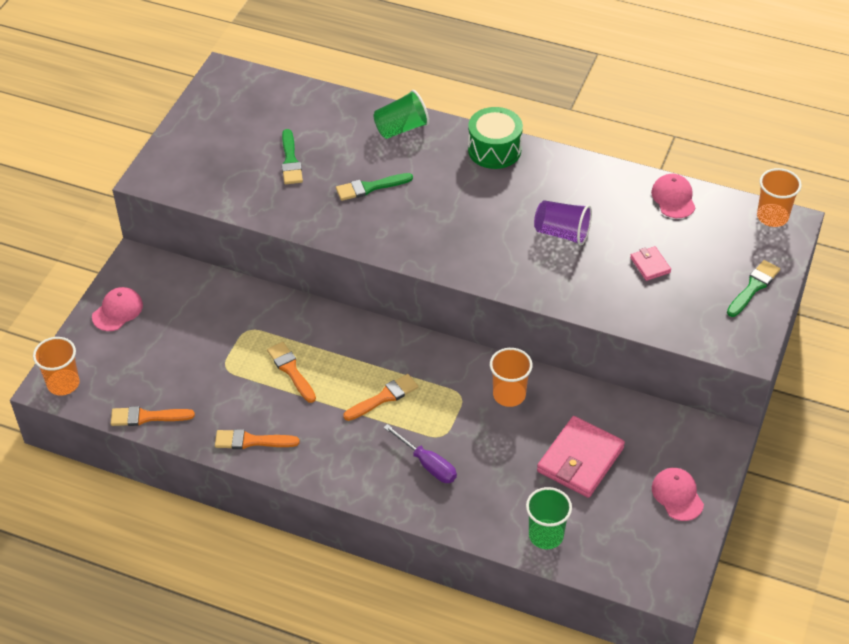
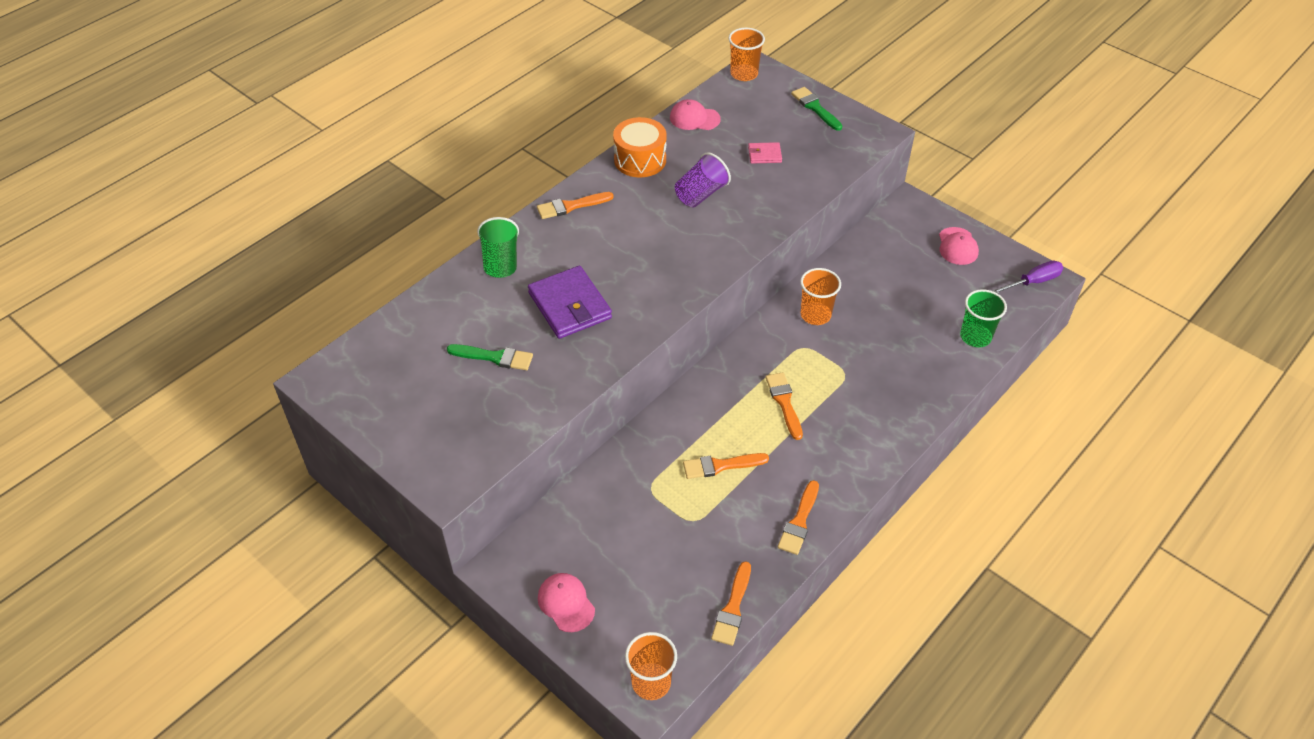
camera: 70 degrees left, 0 degrees up
(370, 187) = (570, 306): green brush -> purple wallet
(427, 464) = (874, 393): purple screwdriver -> purple screwdriver (1033, 282)
(494, 150) = (571, 206): green drum -> orange brush
(580, 460) = (903, 291): pink wallet -> none
(586, 177) = (640, 160): none -> orange drum
(677, 495) = (957, 246): pink cap -> pink cap turned 90 degrees counterclockwise

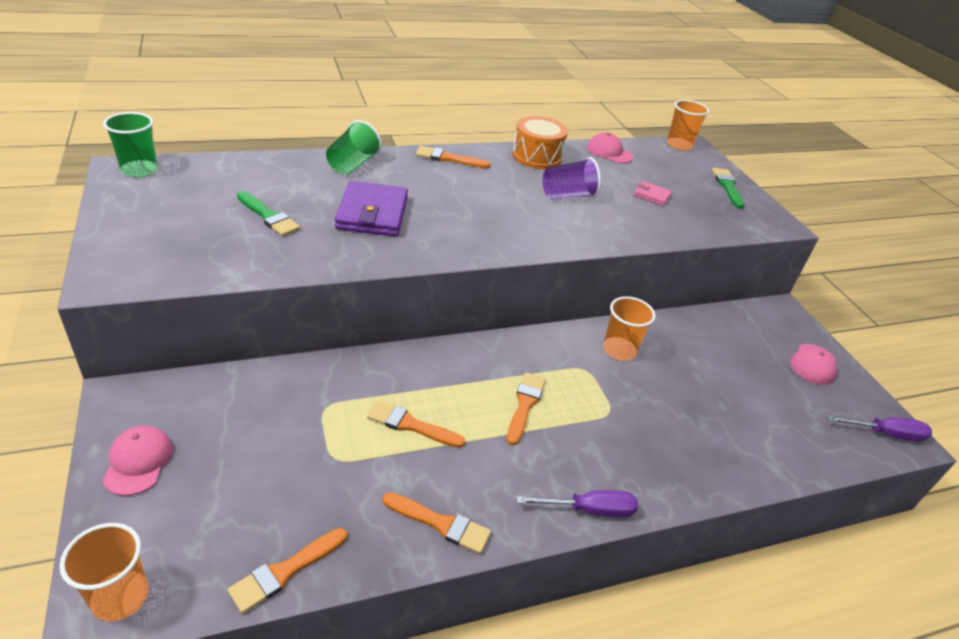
camera: 25 degrees right, 10 degrees down
(799, 521) = (441, 524): orange brush -> orange brush turned 120 degrees counterclockwise
(882, 456) = (589, 510): none -> purple screwdriver
(975, 337) = (783, 451): green cup -> green cup (139, 170)

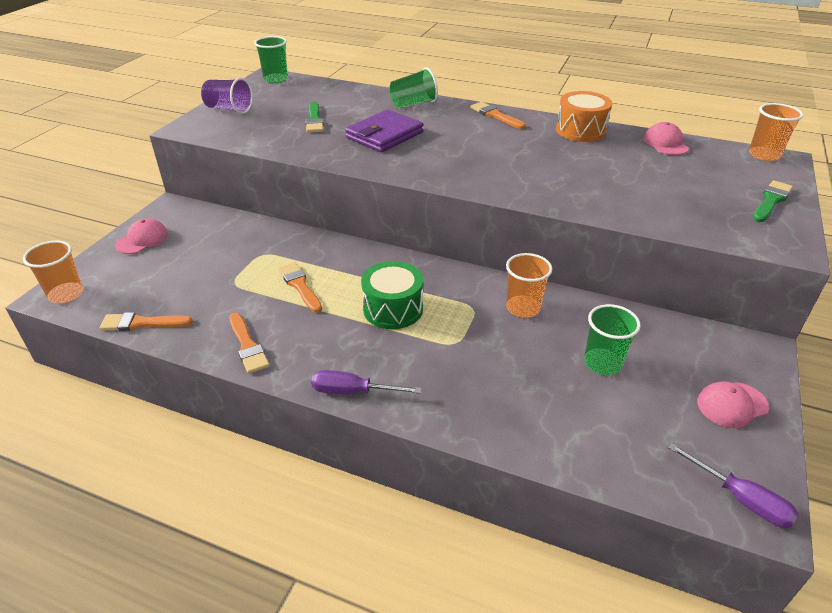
camera: 45 degrees right, 0 degrees up
(525, 405) = (393, 309): orange brush -> green drum
(567, 195) = (567, 163): purple cup -> purple cup (229, 109)
(589, 510) = (353, 391): purple screwdriver -> purple screwdriver turned 150 degrees clockwise
(651, 195) = (660, 185): pink wallet -> none
(718, 372) = (602, 363): none -> green cup

